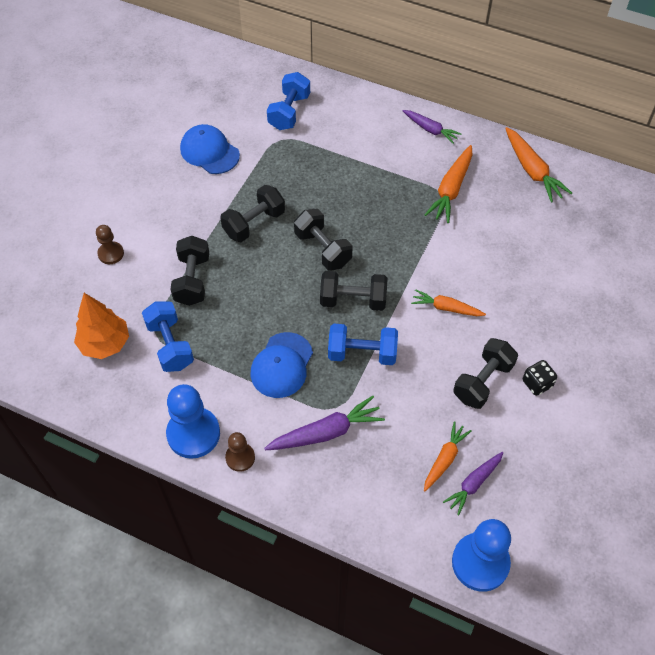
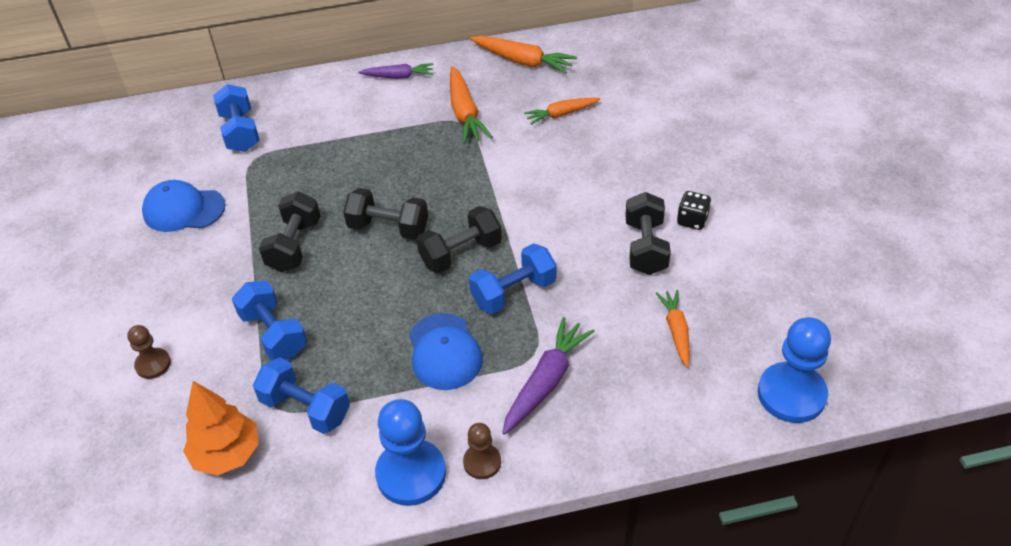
camera: 35 degrees left, 10 degrees down
(192, 280) = (274, 334): black dumbbell -> blue dumbbell
(446, 308) = (555, 208): orange carrot -> orange carrot (561, 114)
(474, 484) = (721, 334): purple carrot -> none

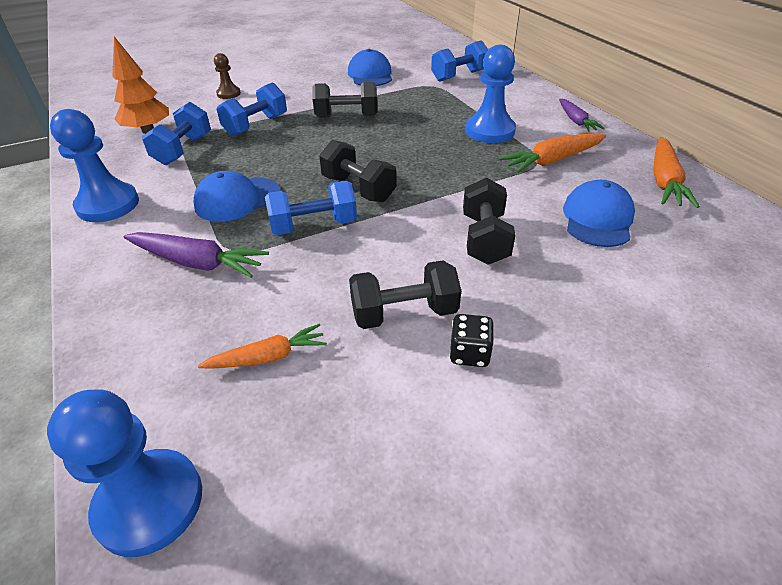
camera: 75 degrees right, 5 degrees down
(388, 228) = (379, 149): black dumbbell -> black dumbbell (484, 239)
(389, 139) = (490, 131): none -> blue pawn
(482, 462) = (109, 238): brown pawn -> none
(514, 292) = (314, 226): blue dumbbell -> blue dumbbell turned 60 degrees counterclockwise
(561, 114) = (597, 219): orange carrot -> blue cap

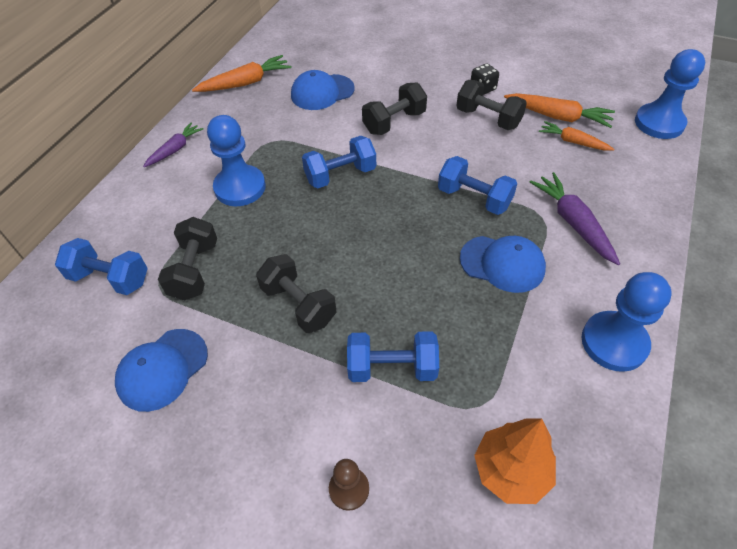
camera: 130 degrees left, 10 degrees up
(183, 150) = (497, 383): blue dumbbell -> blue dumbbell (340, 175)
(358, 189) = (408, 207): black dumbbell -> black dumbbell (194, 270)
(552, 161) = (262, 135): orange carrot -> orange carrot (557, 116)

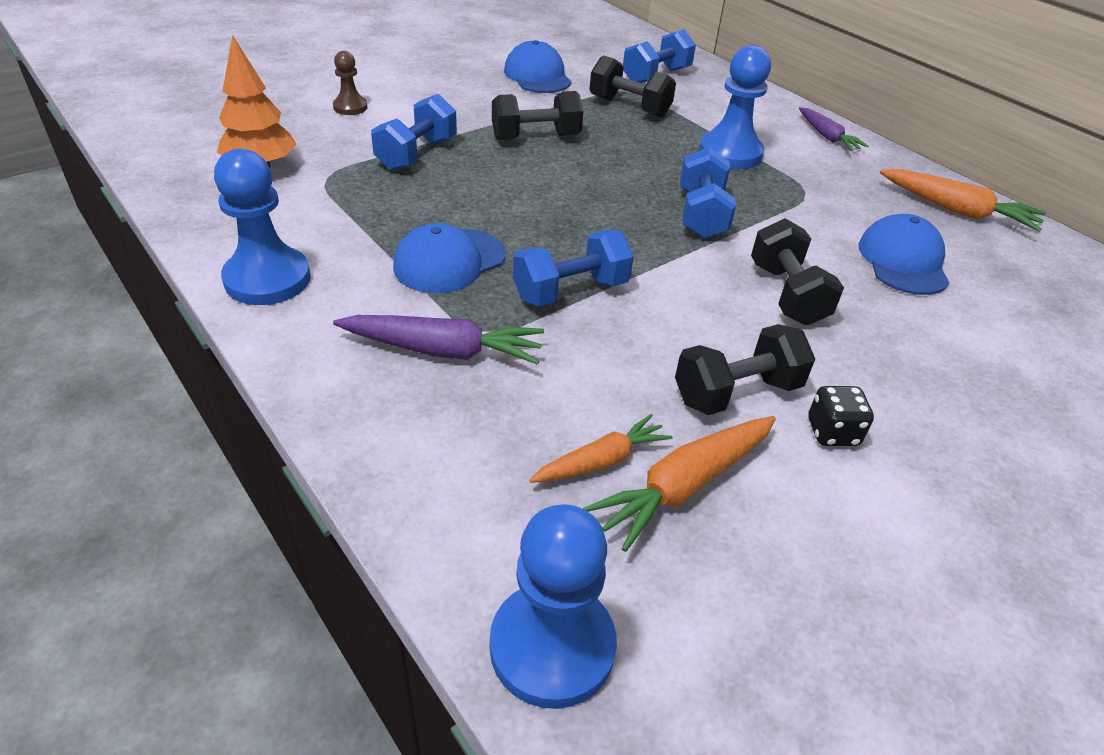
camera: 115 degrees right, 10 degrees down
(245, 83) = (956, 210): orange carrot -> orange carrot turned 60 degrees counterclockwise

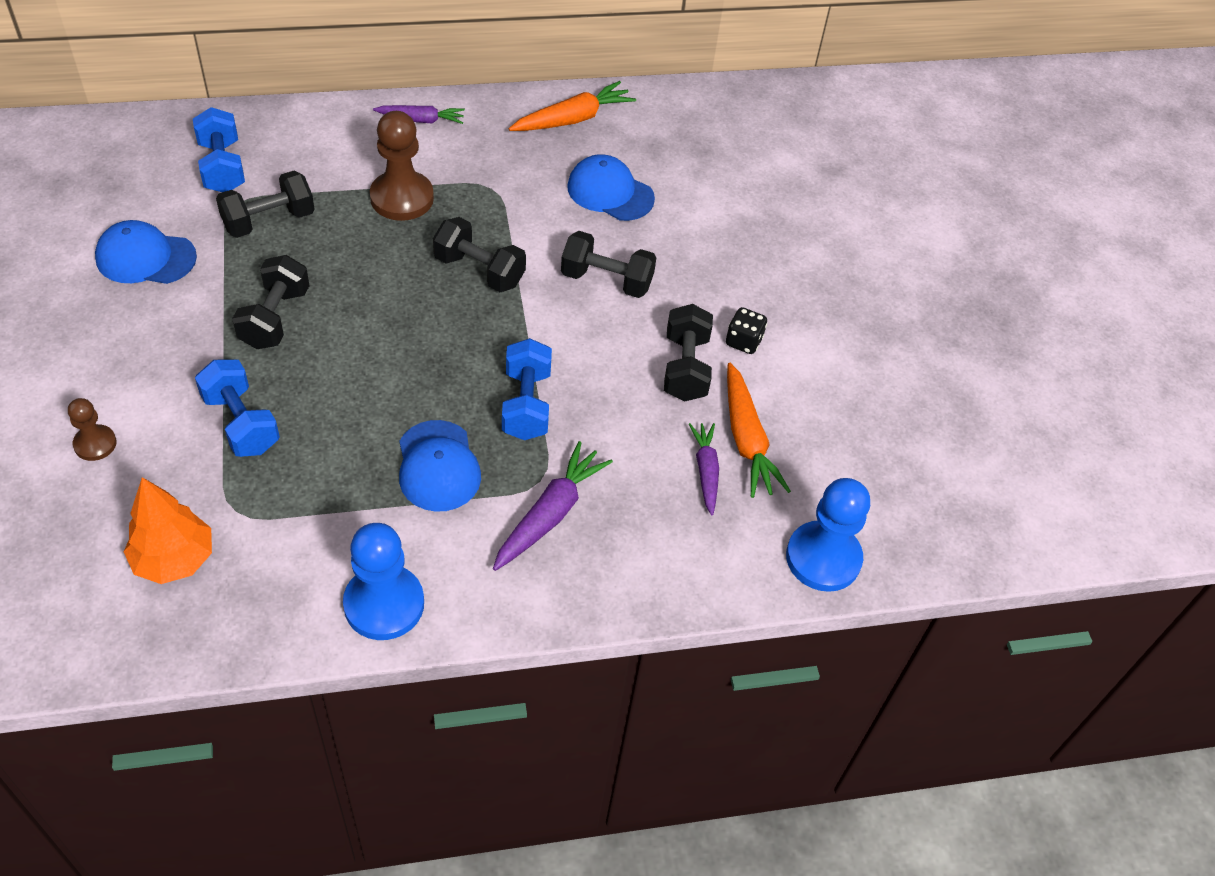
camera: 65 degrees left, 10 degrees up
(601, 461) = (705, 471): orange carrot -> purple carrot
(701, 215) = (479, 270): blue dumbbell -> black dumbbell
(730, 153) = (402, 198): blue pawn -> brown pawn

